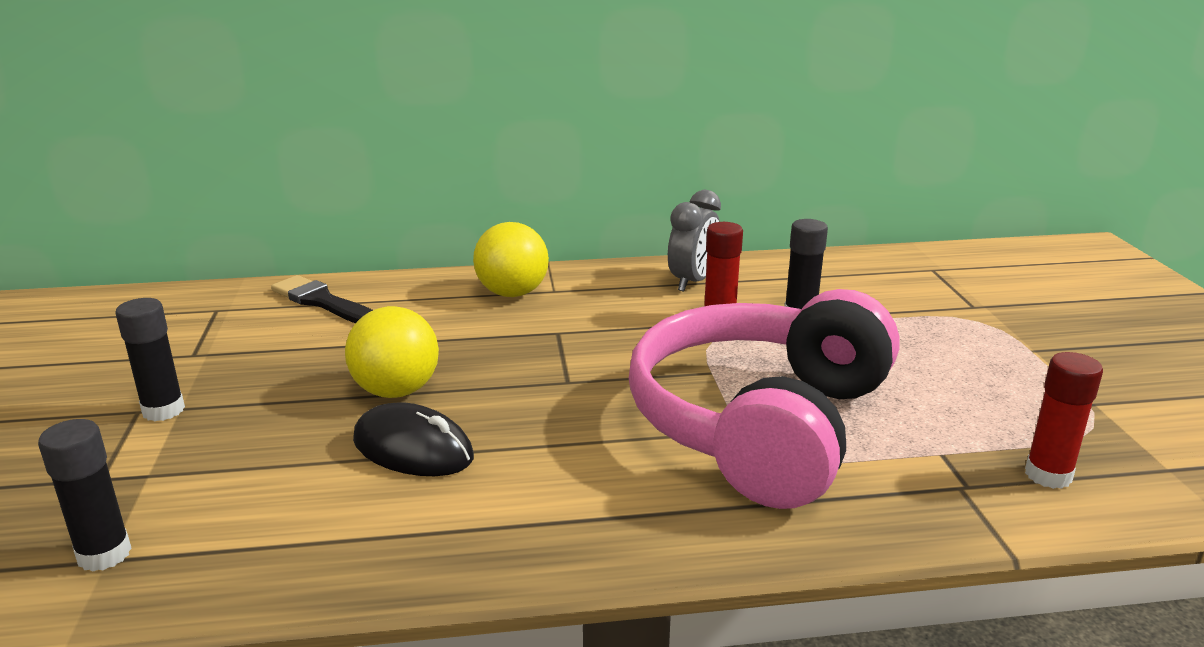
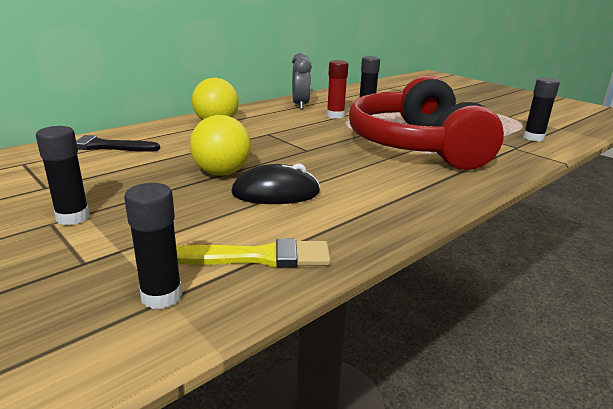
camera: 35 degrees left, 0 degrees up
(257, 545) = (260, 257): none -> yellow brush
(761, 424) = (416, 146): pink headphones -> red headphones
(1048, 475) = (533, 138): red glue stick -> black glue stick

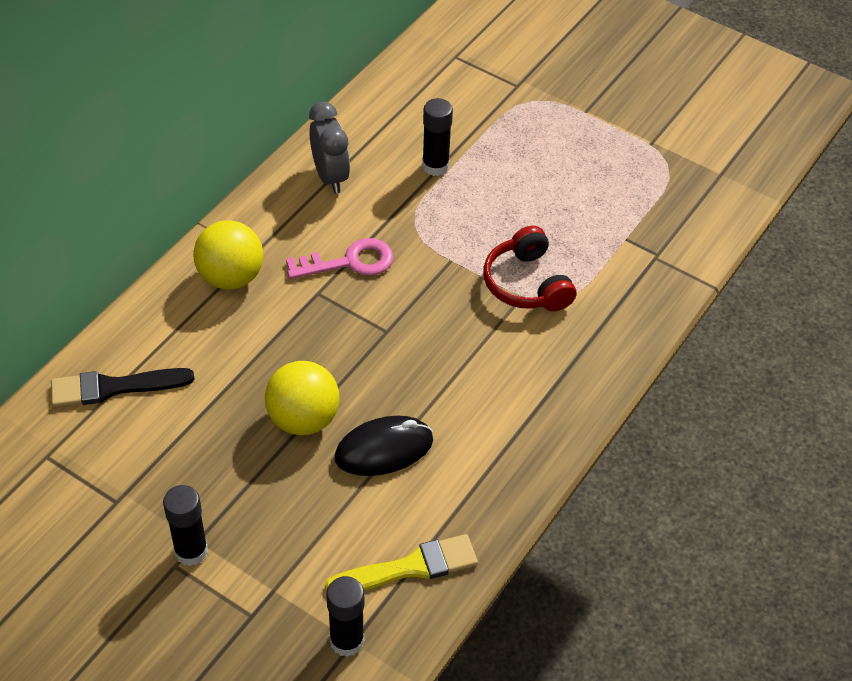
camera: 15 degrees left, 25 degrees up
(295, 127) = (349, 262): none -> pink key
(335, 116) = (394, 205): red glue stick -> none
(416, 146) = (527, 284): red headphones -> red headphones, size x0.47
(533, 138) = (681, 219): black glue stick -> none

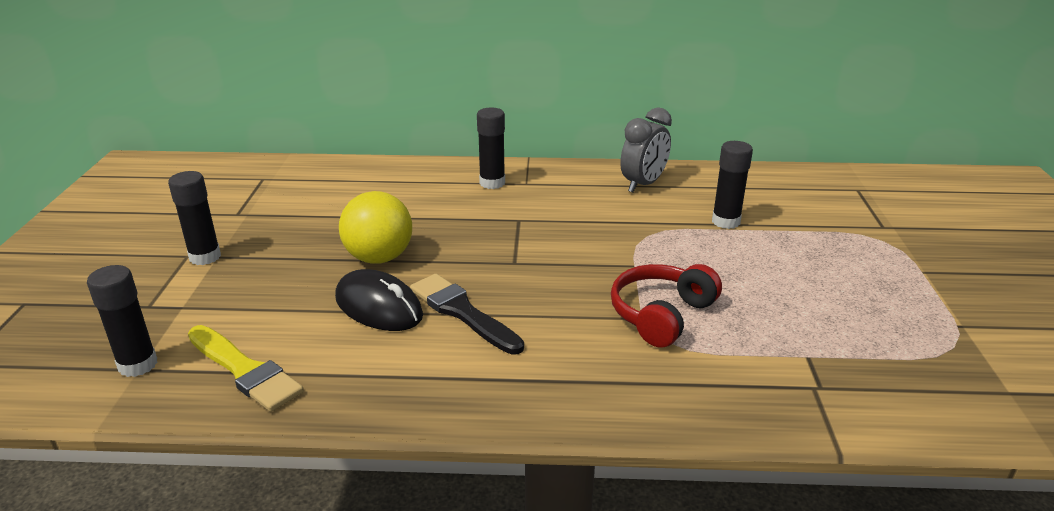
camera: 60 degrees right, 20 degrees down
(114, 387) = (344, 179): black brush -> black brush (462, 312)
(231, 277) = (492, 183): yellow ball -> black glue stick
(349, 262) = (567, 221): pink key -> none

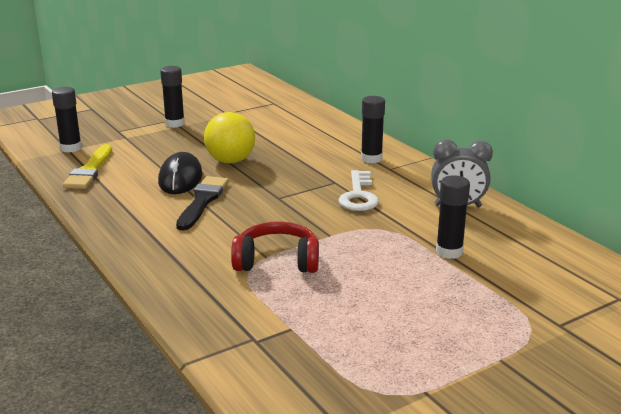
camera: 55 degrees right, 5 degrees down
(565, 219) = (358, 195): none -> white key

